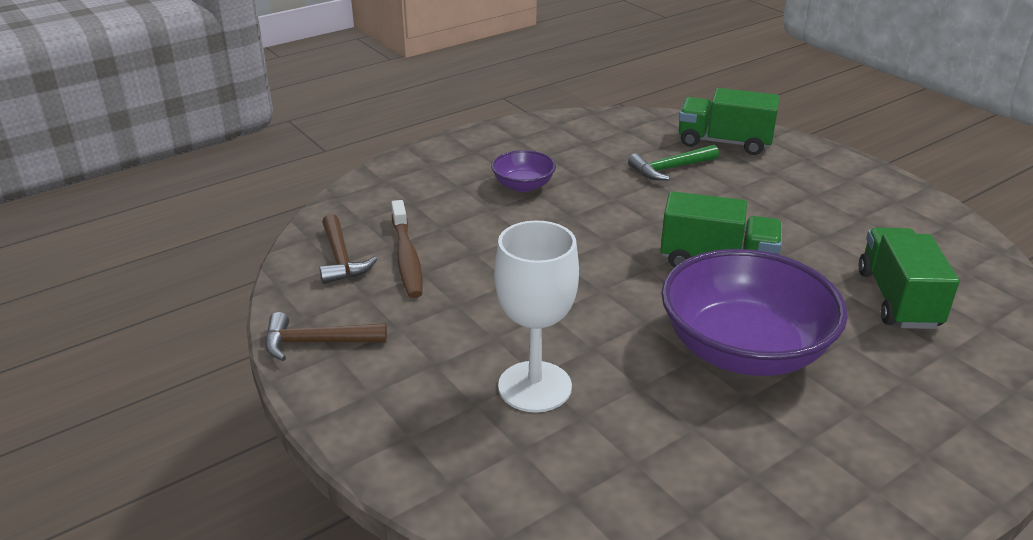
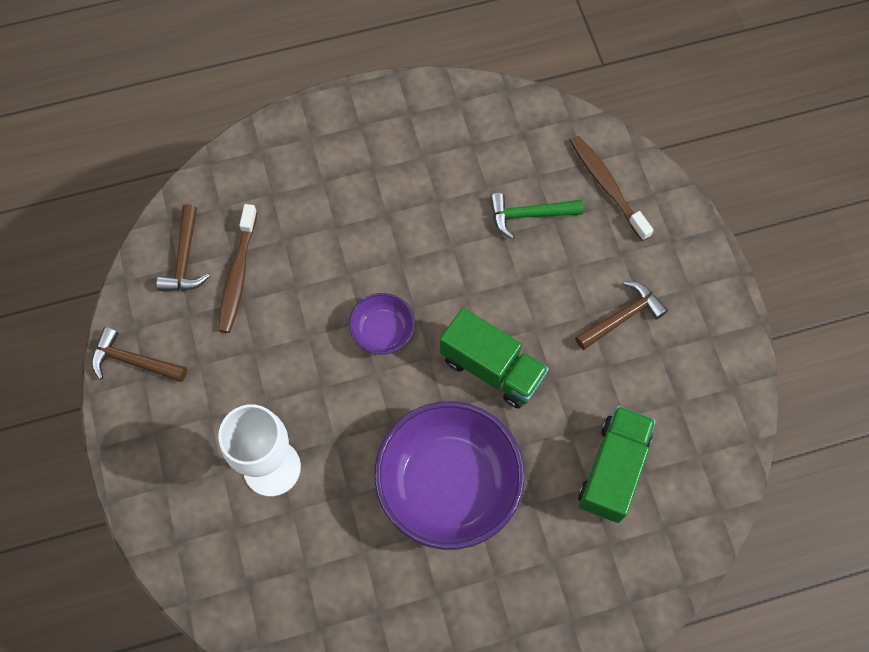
camera: 20 degrees right, 35 degrees up
(523, 185) = (380, 199): purple bowl -> purple bowl (383, 331)
(724, 142) = (607, 186): green truck -> brown toothbrush
(808, 206) = (622, 317): none -> brown hammer

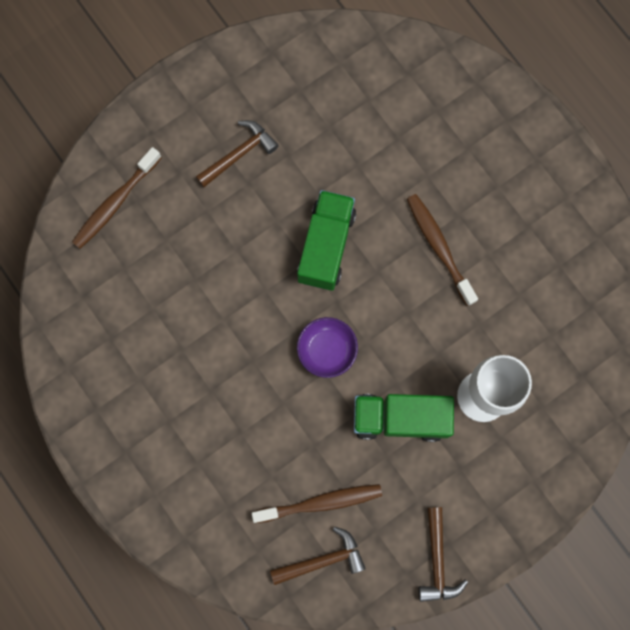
camera: 110 degrees left, 10 degrees up
(448, 484) = (439, 247): purple bowl -> brown toothbrush
(528, 215) = (168, 263): green hammer -> none
(613, 470) = (377, 124): green truck -> green truck (400, 418)
(622, 317) = (239, 154): brown hammer -> brown hammer turned 105 degrees clockwise

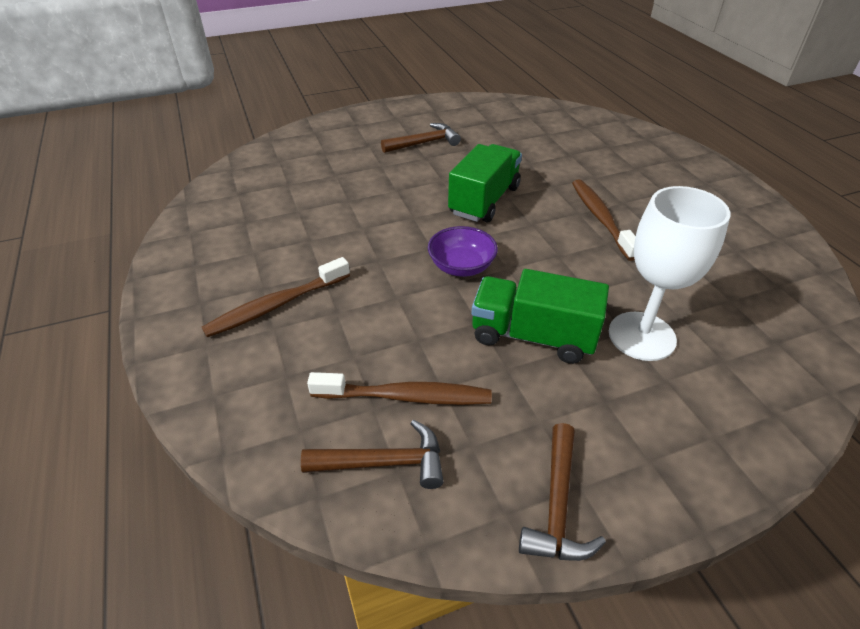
camera: 15 degrees right, 35 degrees down
(115, 203) = (304, 151): brown toothbrush -> brown toothbrush (276, 305)

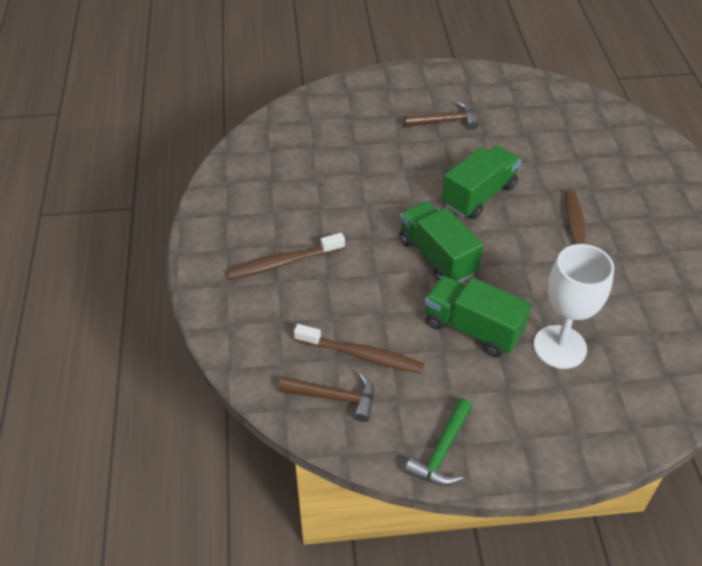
camera: 15 degrees right, 5 degrees up
(461, 266) = (437, 257): purple bowl -> green truck
(557, 506) = (442, 452): brown hammer -> green hammer

